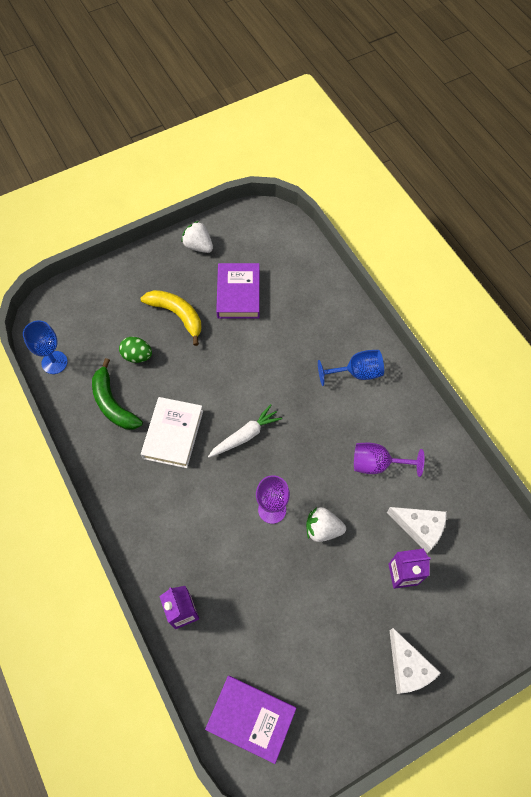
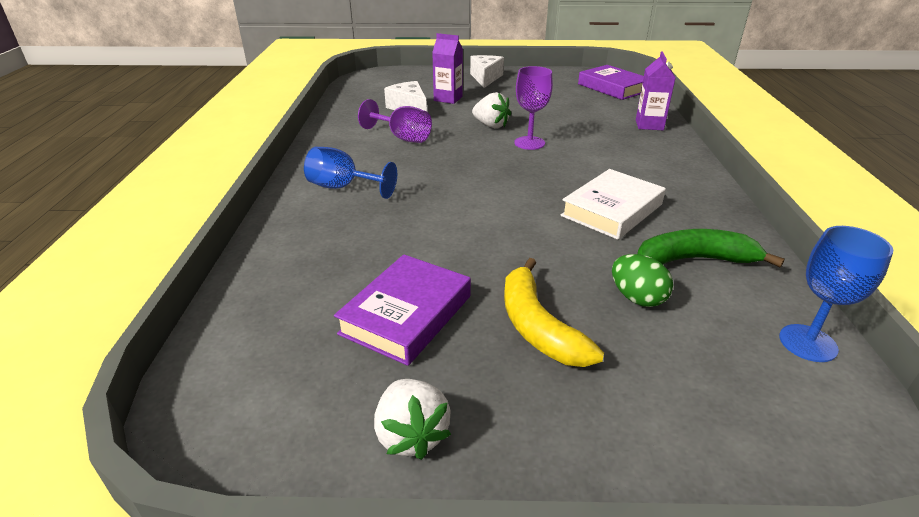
camera: 150 degrees left, 30 degrees down
(113, 403) = (694, 260): green banana -> green banana turned 90 degrees counterclockwise
(245, 435) = (520, 185): white carrot -> none

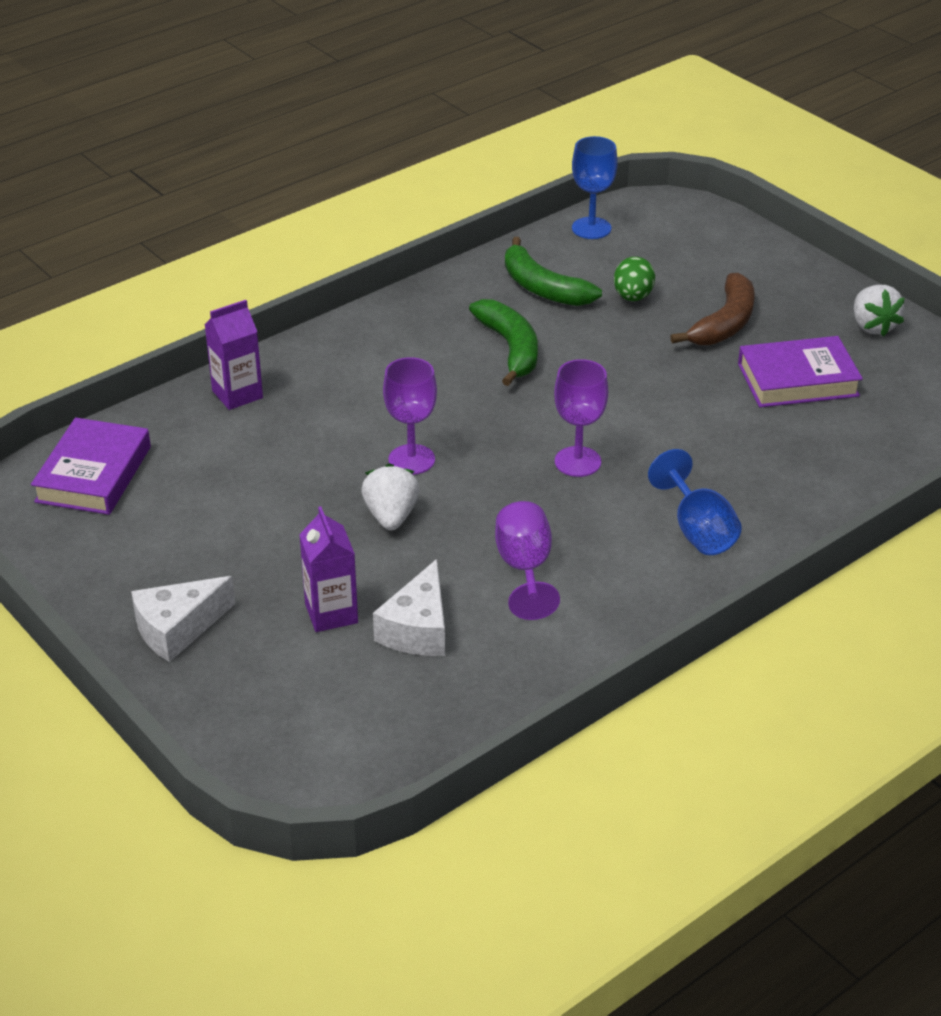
camera: 130 degrees left, 5 degrees up
(411, 435) = (872, 326): white strawberry -> white strawberry turned 135 degrees clockwise
(457, 181) = (577, 462): none -> purple goblet
(538, 326) = (725, 323): yellow banana -> brown banana
(612, 210) = (510, 348): white book -> green banana

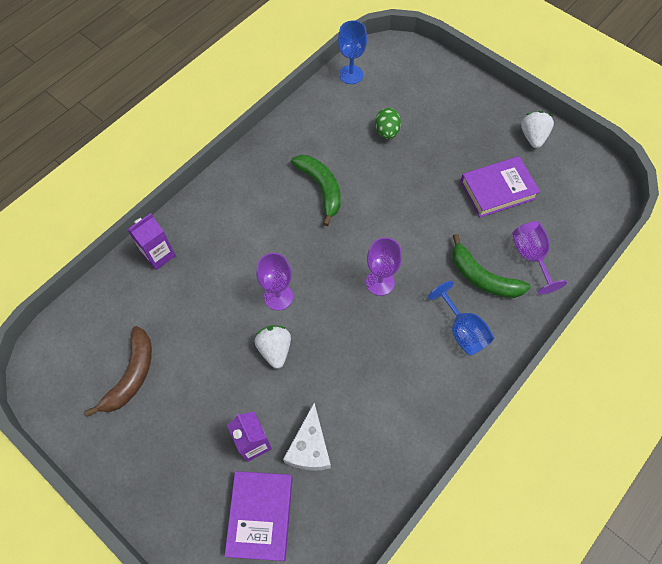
camera: 10 degrees left, 25 degrees up
(93, 474) = (80, 342): purple book -> purple book (260, 516)
(177, 629) = (159, 474): white cheese -> none
(525, 569) = (365, 383): purple goblet -> purple goblet (530, 257)
(543, 288) = (331, 131): green banana -> green banana (483, 277)
(725, 323) = (446, 147): brown banana -> brown banana (132, 375)
(872, 326) = (533, 137): white strawberry -> white strawberry turned 150 degrees counterclockwise

